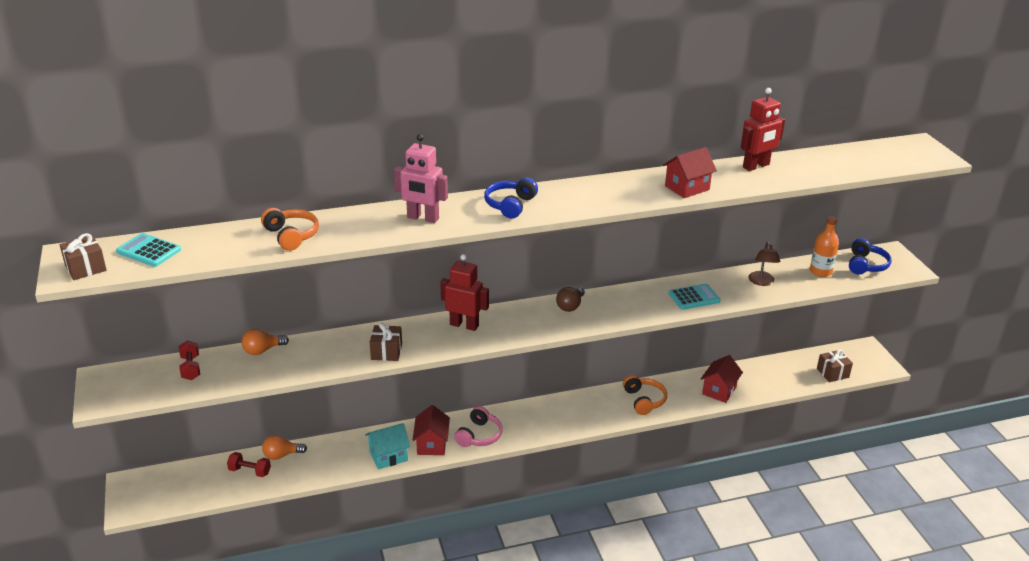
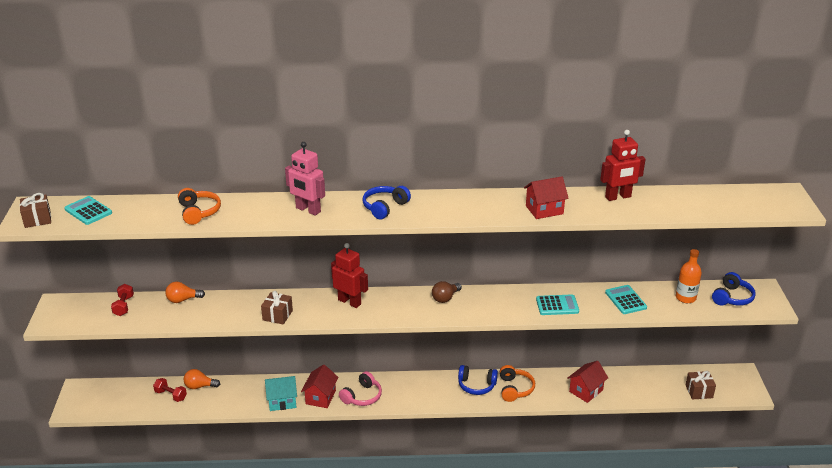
camera: 15 degrees right, 0 degrees up
(601, 403) = (476, 385): none -> blue headphones
(761, 282) = (625, 300): brown lamp -> turquoise calculator

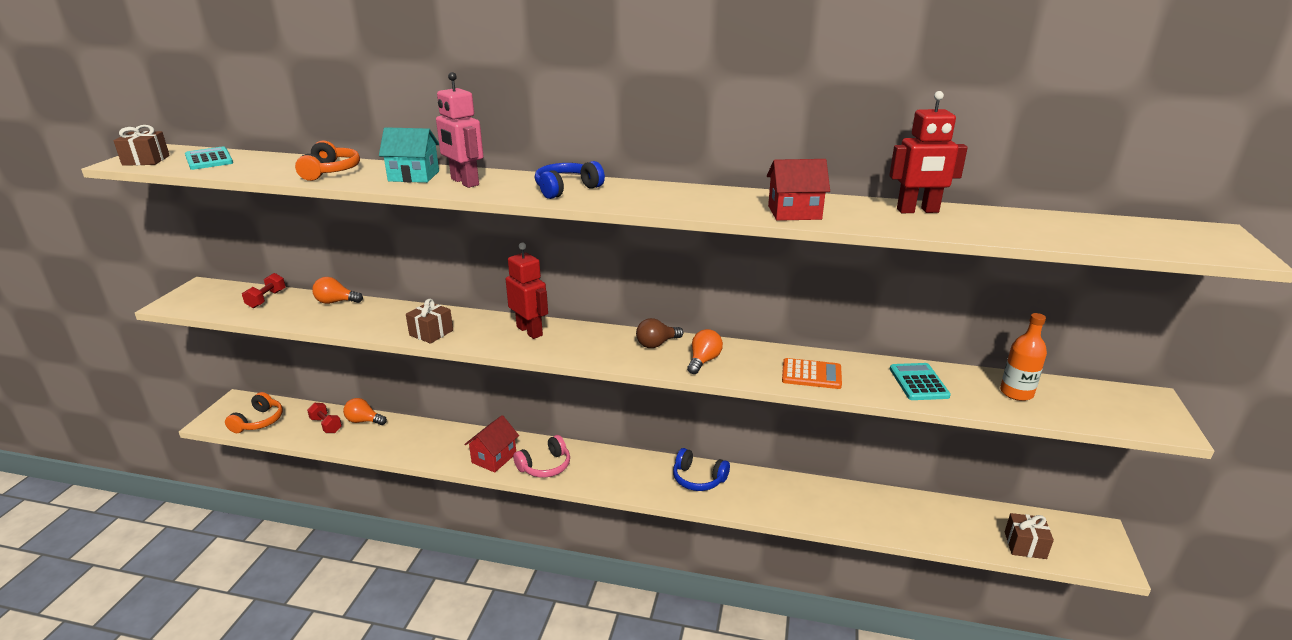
camera: 15 degrees right, 5 degrees down
(282, 401) = (446, 454): turquoise house -> turquoise house (414, 176)
(483, 306) = (703, 361): none -> orange light bulb
(515, 389) = (749, 492): orange headphones -> orange headphones (259, 421)
(557, 305) = (811, 374): turquoise calculator -> orange calculator
(586, 391) = (850, 513): red house -> none
(732, 297) = (1095, 403): blue headphones -> none

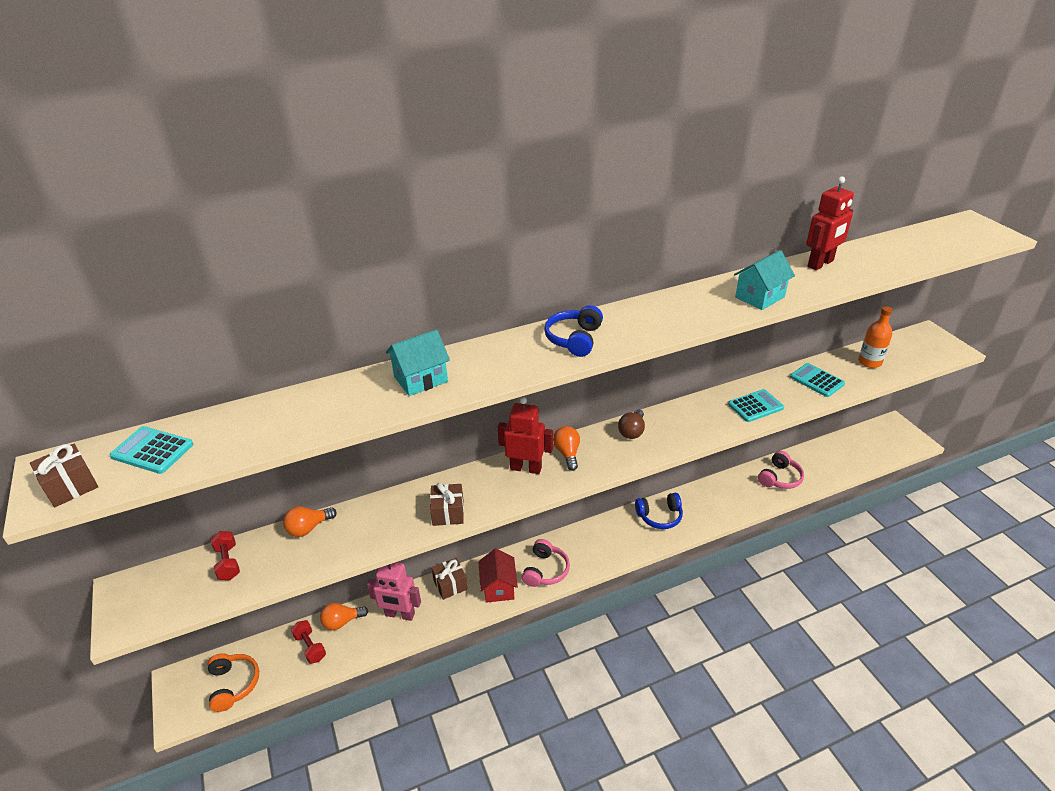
camera: 35 degrees left, 10 degrees up
(326, 425) = (310, 647): red dumbbell -> red dumbbell turned 45 degrees clockwise
(330, 172) = (328, 408): orange headphones -> none
(464, 182) = (479, 367): pink robot -> pink robot (400, 614)
(703, 361) = (680, 430): orange light bulb -> orange light bulb (567, 453)
(794, 213) = (760, 297): red house -> turquoise house
(811, 374) = (755, 406): orange calculator -> turquoise calculator
(872, 510) = (779, 478): none -> pink headphones
(1025, 545) = (871, 455): brown gift -> brown gift (450, 585)

